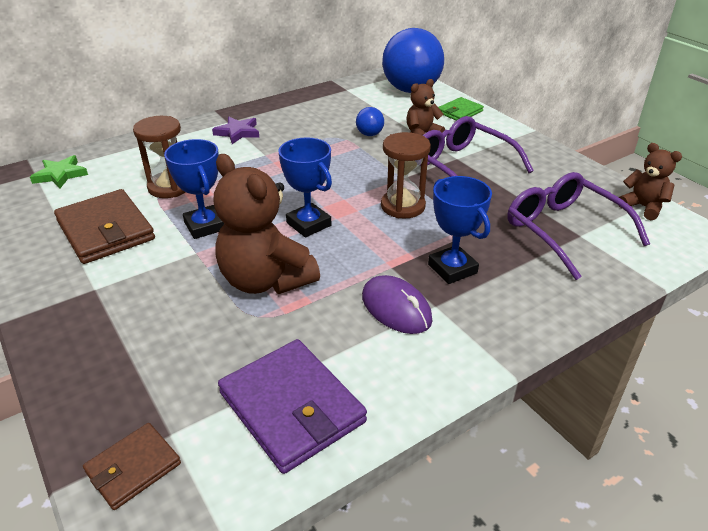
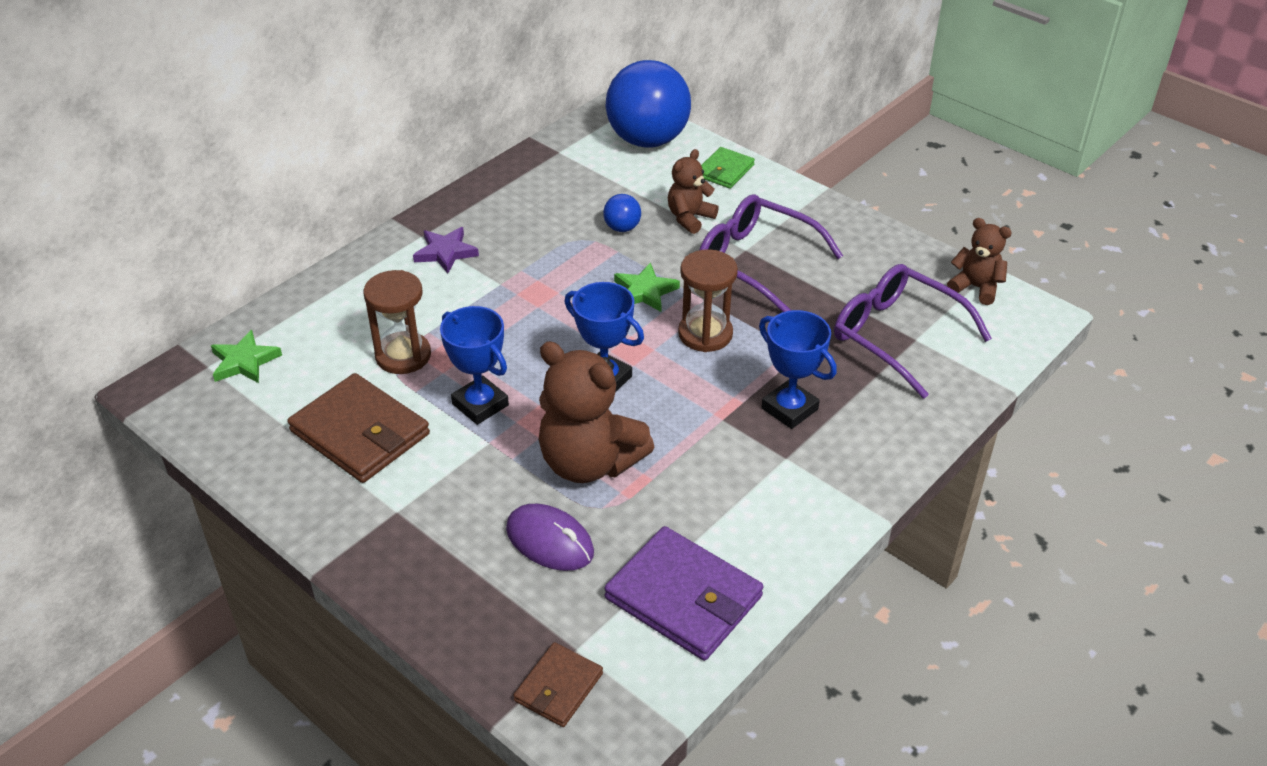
camera: 15 degrees left, 5 degrees up
(368, 173) = (645, 291): none -> green star
(396, 308) = (746, 469): purple mouse -> purple mouse (550, 541)

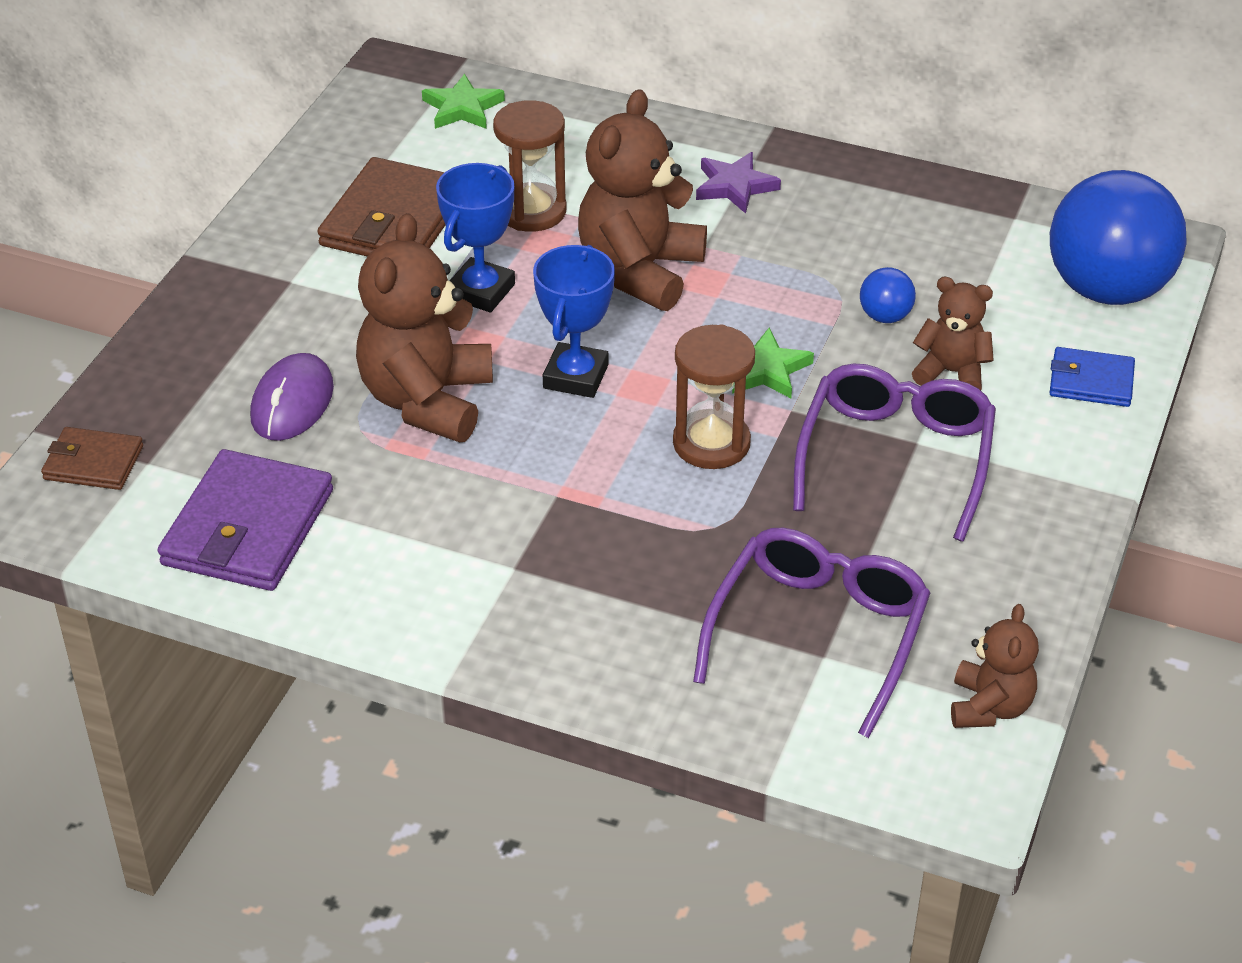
camera: 70 degrees right, 0 degrees up
(508, 320) = (640, 271): none -> brown teddy bear
(725, 171) = (1091, 381): green wallet -> blue wallet
(789, 409) = (607, 553): blue trophy -> none

